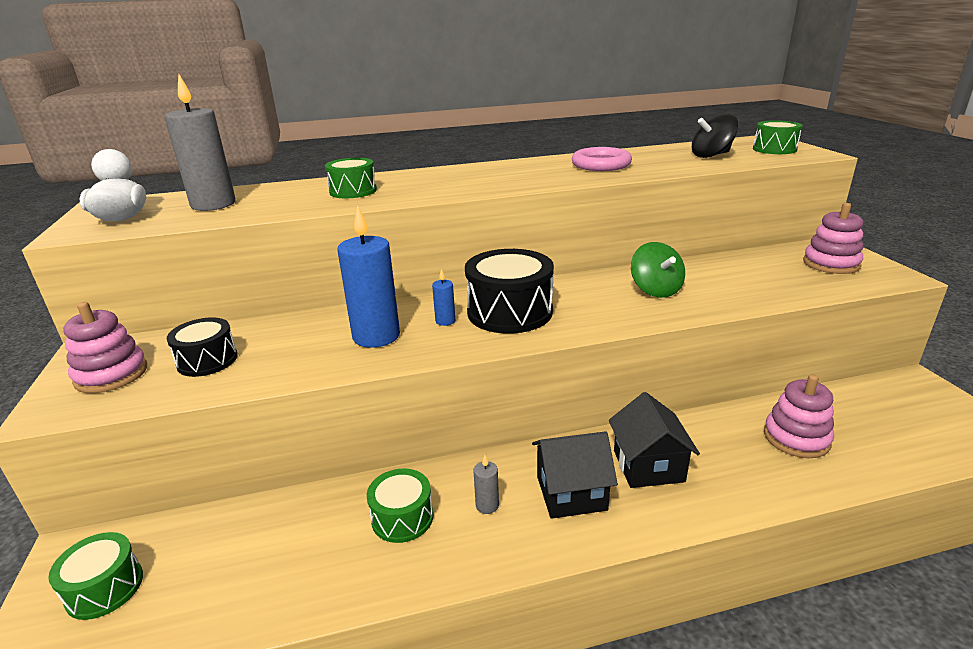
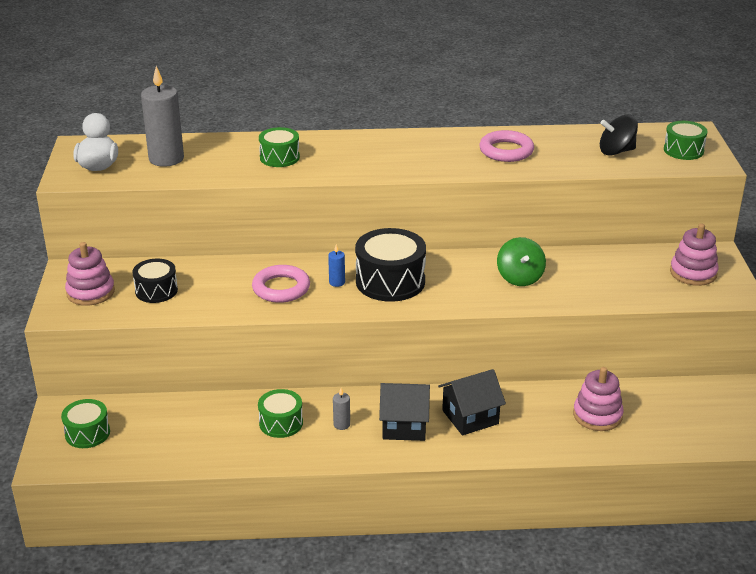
camera: 10 degrees right, 5 degrees up
(376, 336) = (281, 288): blue candle -> pink ring
(648, 466) = (470, 417): black house -> black house turned 60 degrees clockwise

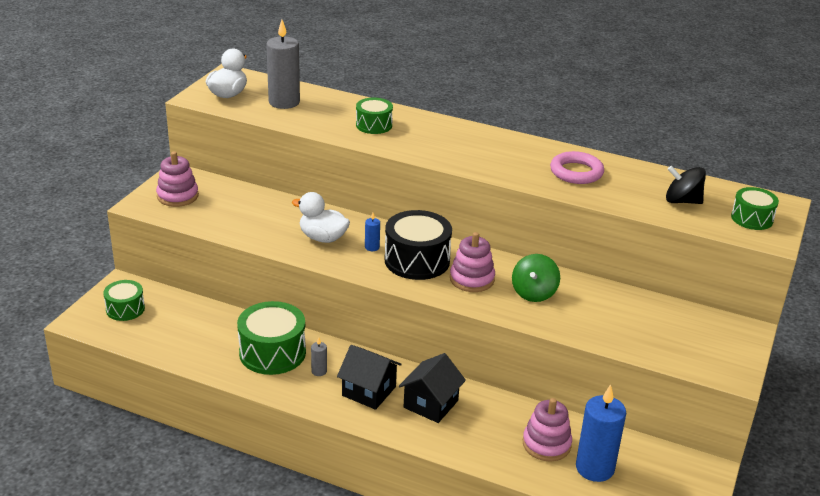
camera: 25 degrees right, 0 degrees up
(156, 291) = (226, 210): black drum -> none
(281, 288) = (323, 238): pink ring -> white duck
(281, 423) = (272, 353): green drum -> green drum, size x1.68
(470, 417) = (430, 404): black house -> black house turned 60 degrees counterclockwise
(652, 421) = (594, 468): none -> blue candle
(693, 273) = (706, 341): pink stacking toy -> pink stacking toy (472, 279)

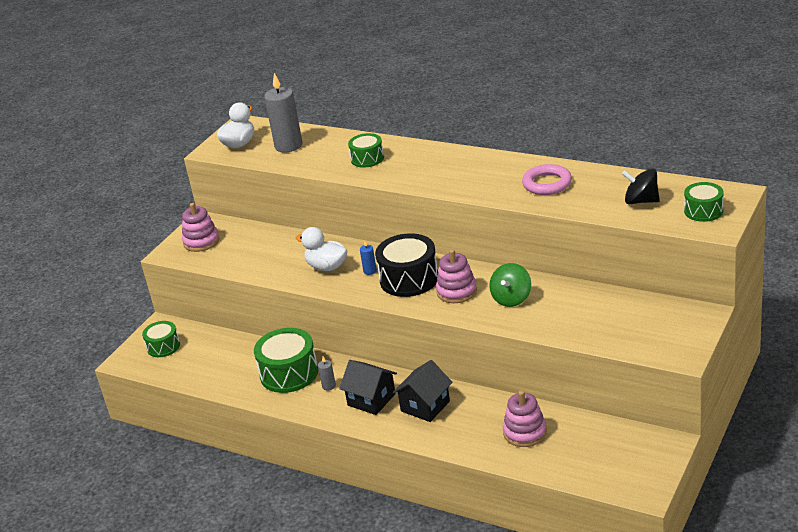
camera: 10 degrees right, 0 degrees up
(594, 468) = (565, 450): blue candle -> none

